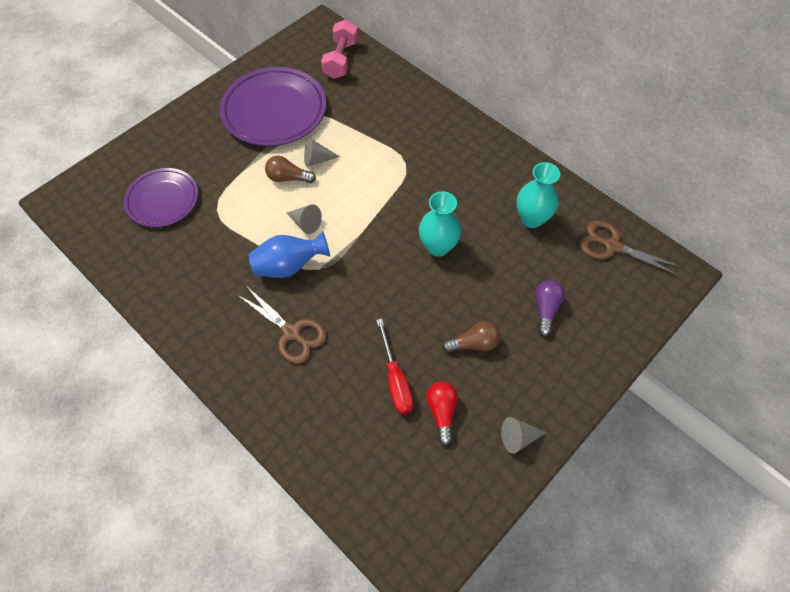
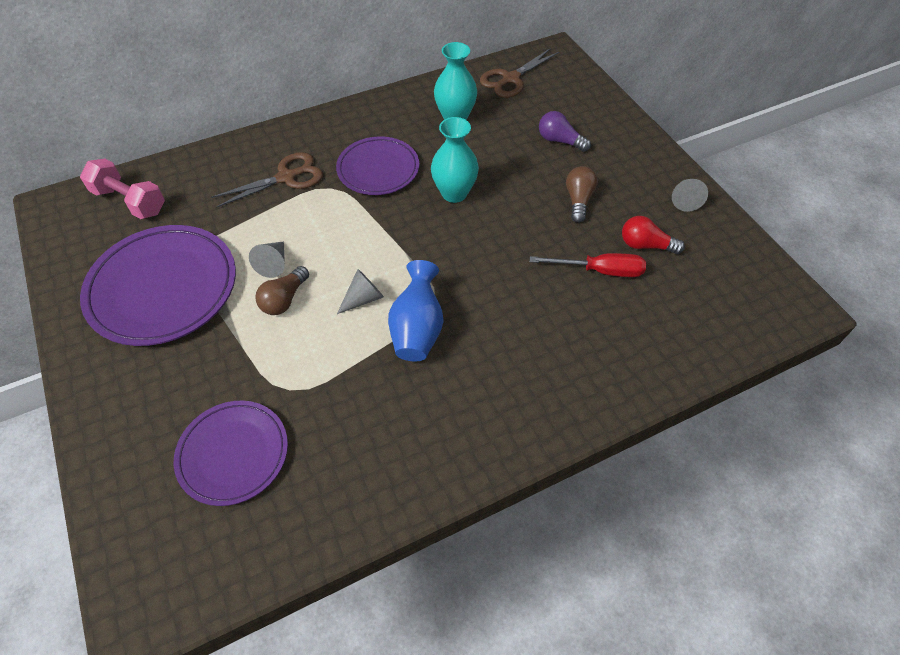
camera: 70 degrees left, 5 degrees down
(292, 333) = (511, 348): brown scissors -> brown scissors (287, 177)
(440, 186) = (378, 169): none -> purple plate

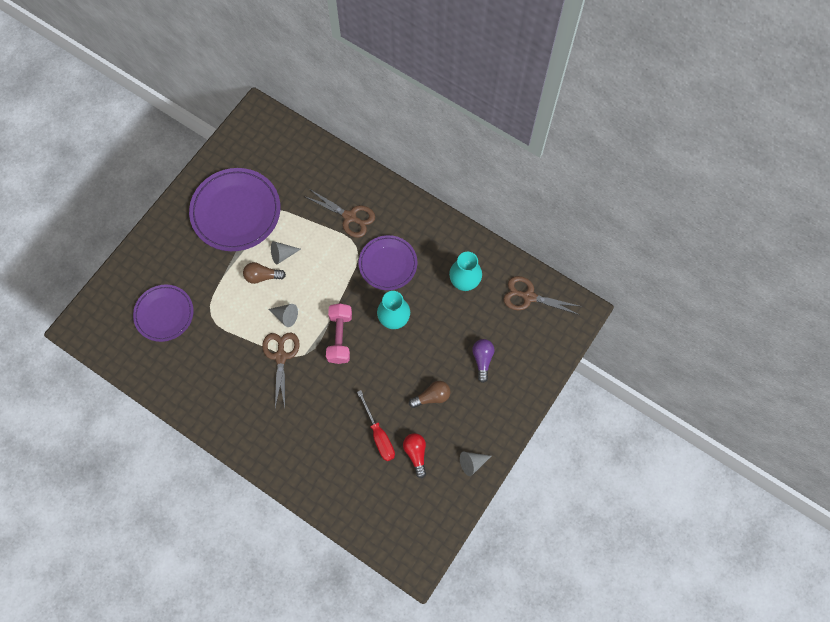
camera: 60 degrees right, 15 degrees up
(130, 201) = (282, 148): pink dumbbell -> pink dumbbell (340, 337)
(417, 329) = (281, 356): blue vase -> brown scissors

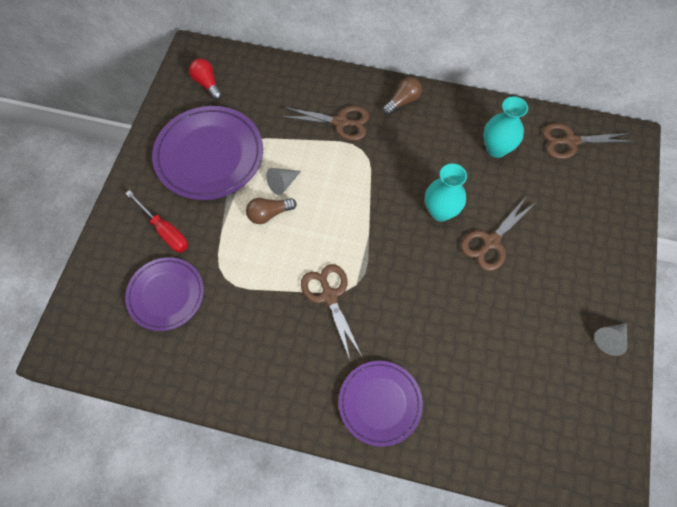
camera: 20 degrees left, 5 degrees down
(285, 316) = (315, 248): grey cone -> none
(340, 337) = (388, 251): pink dumbbell -> none
(379, 435) = (487, 346): red screwdriver -> red screwdriver (164, 231)
(388, 264) = (405, 156): purple plate -> purple plate (380, 403)
(416, 454) = (541, 353): red light bulb -> red light bulb (207, 84)
(421, 358) = (491, 242): none -> brown scissors
(432, 397) = (525, 281): brown light bulb -> brown light bulb (403, 101)
(482, 360) = (558, 221): purple light bulb -> none

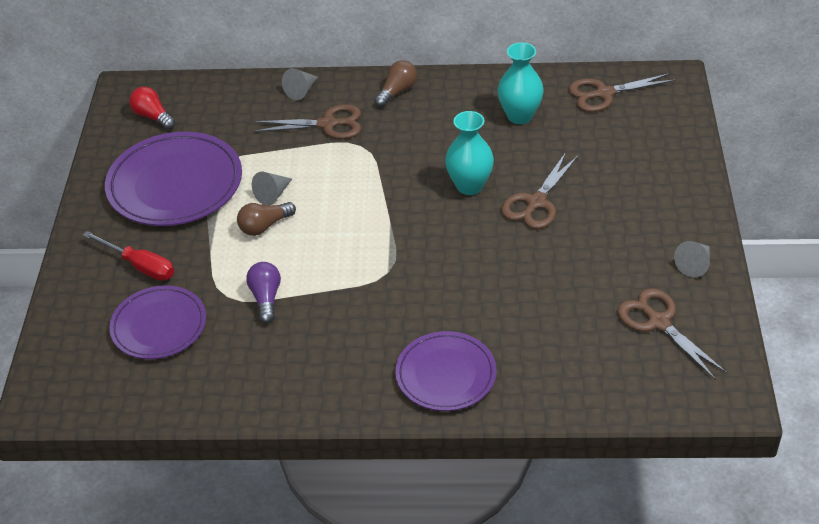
camera: 10 degrees left, 20 degrees down
(254, 287) = (266, 298): none -> purple light bulb
(327, 84) = (301, 91): none -> grey cone
(329, 296) = (358, 288): brown scissors -> brown scissors (658, 322)

